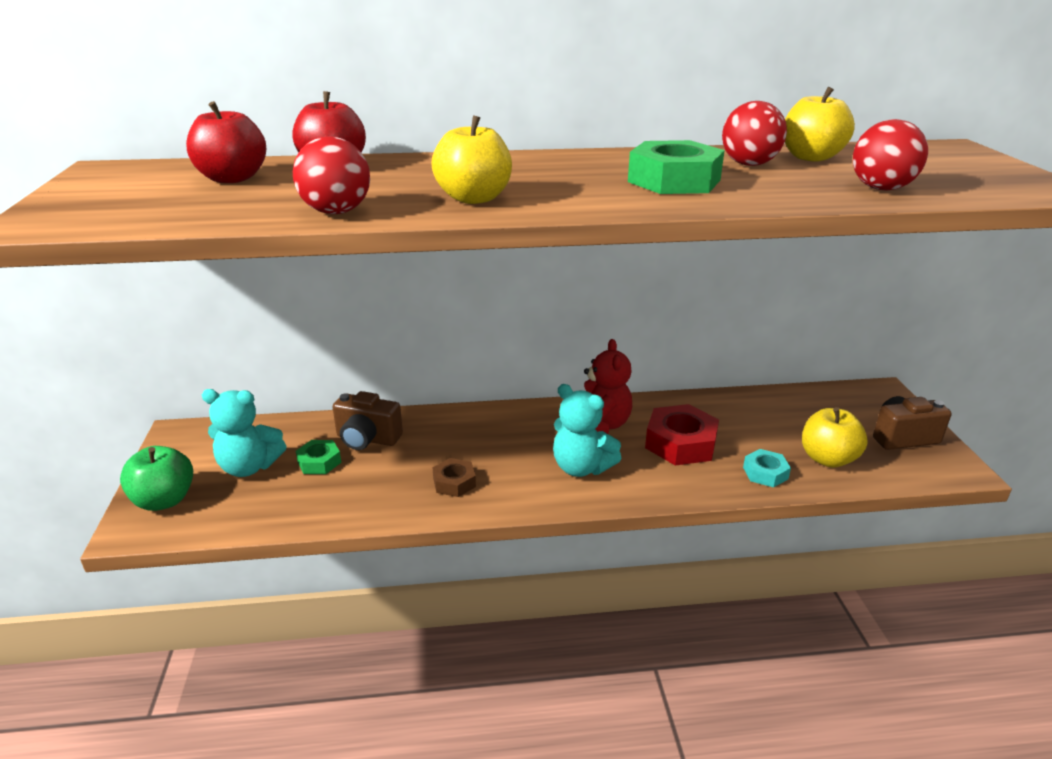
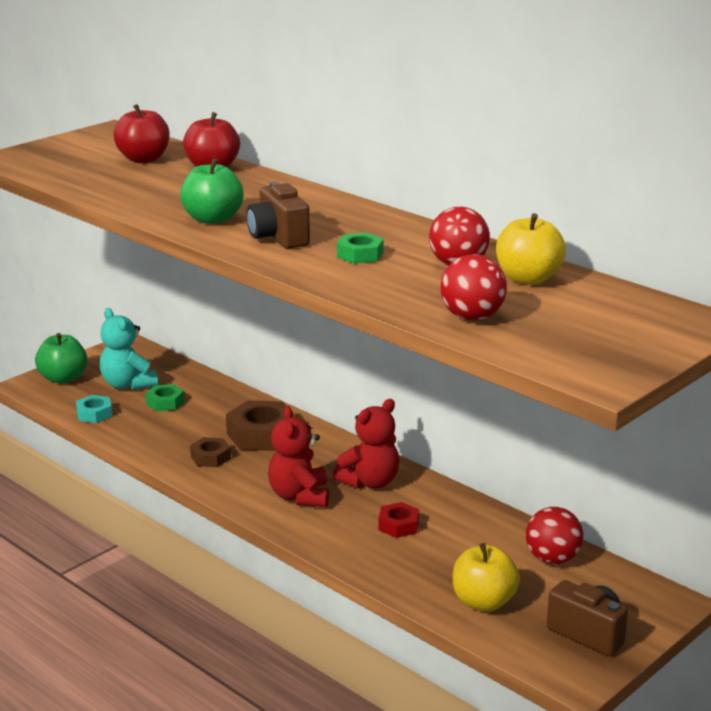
camera: 50 degrees right, 5 degrees down
(336, 212) = (129, 200): red ball -> red ball (552, 559)
(367, 439) = (213, 405): brown camera -> brown camera (278, 237)
(455, 439) = (261, 435): none -> brown nut
(474, 198) = (212, 219): yellow apple -> green apple
(581, 467) = (299, 496): turquoise teddy bear -> red teddy bear
(674, 181) = (360, 255): green nut -> green nut, size x0.56
(680, 443) = (398, 525): red nut -> red nut, size x0.56
(765, 473) = (412, 578): turquoise nut -> turquoise nut (94, 414)

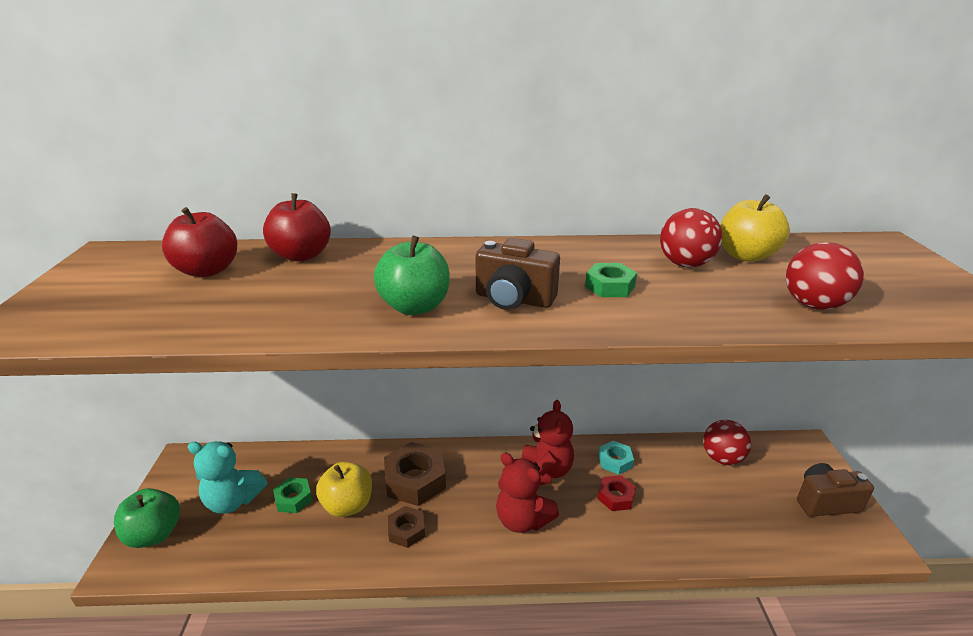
camera: 45 degrees left, 5 degrees up
(94, 414) = (239, 555): turquoise nut -> turquoise nut (615, 461)
(483, 602) = (752, 524): yellow apple -> yellow apple (348, 505)

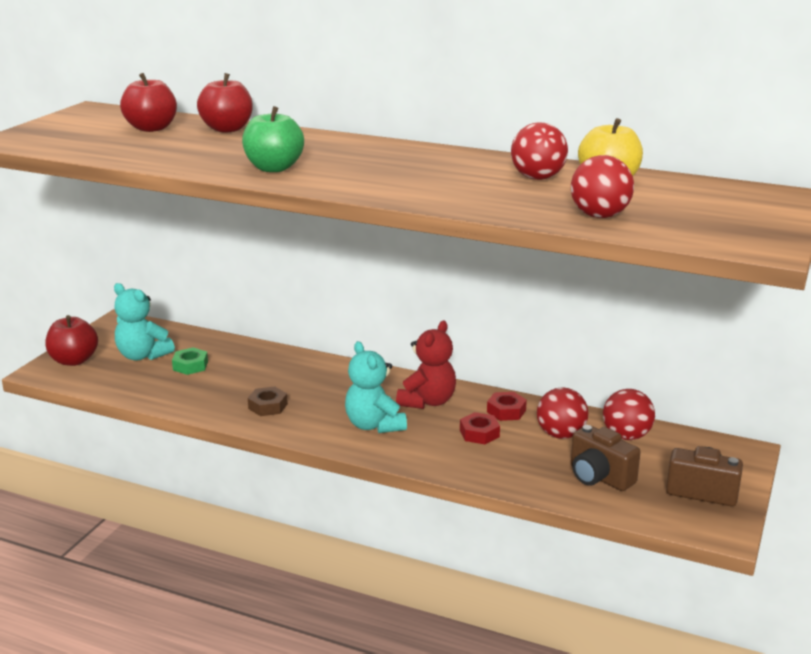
camera: 25 degrees right, 5 degrees down
(154, 534) = (74, 360): green apple -> red apple
(348, 505) = (231, 380): yellow apple -> none
(415, 480) = (301, 378): brown nut -> none
(514, 299) = (353, 175): brown camera -> brown camera (599, 477)
(522, 520) = (374, 425): red teddy bear -> turquoise teddy bear
(609, 286) = (443, 180): green nut -> none
(615, 461) = (506, 411): turquoise nut -> red nut
(676, 474) = (560, 434): none -> red ball

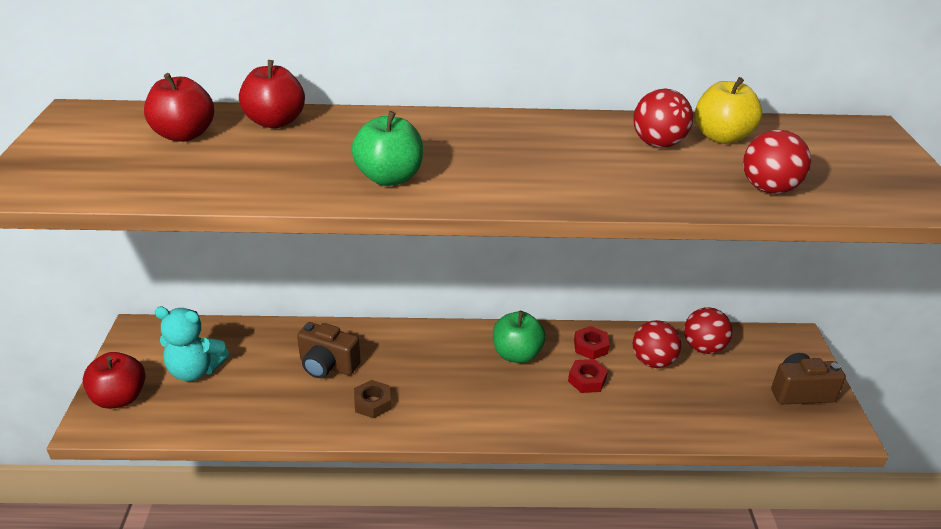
camera: 25 degrees left, 10 degrees up
(190, 366) = (257, 371): green nut -> none
(374, 425) = (489, 398): turquoise teddy bear -> none
(427, 401) = (517, 354): red teddy bear -> green apple
(599, 477) = (716, 401): brown camera -> brown camera (327, 365)

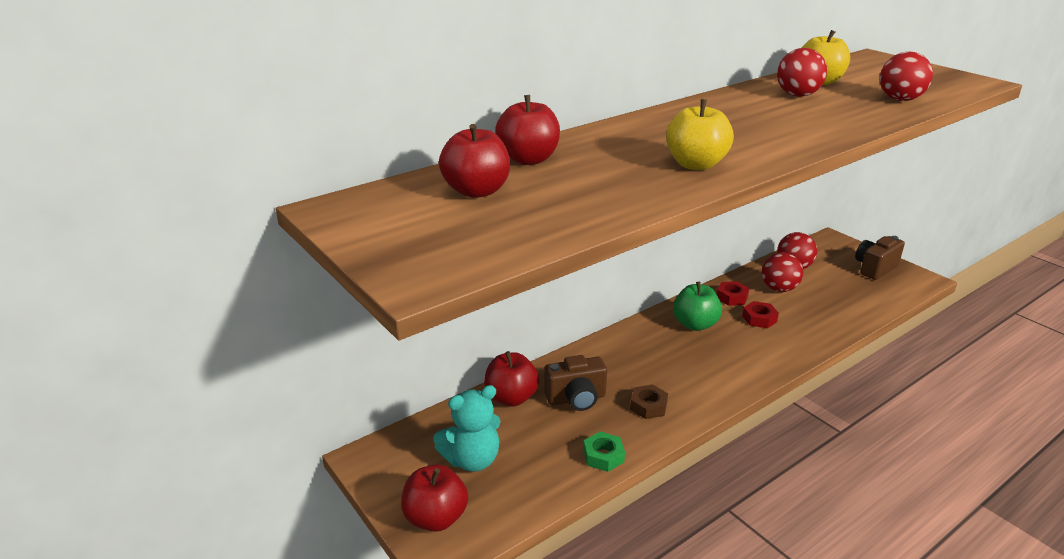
camera: 35 degrees left, 5 degrees down
(282, 422) = (603, 456): none -> green nut
(283, 338) = (511, 398): none -> red apple
(389, 178) = (695, 164): green apple -> yellow apple

